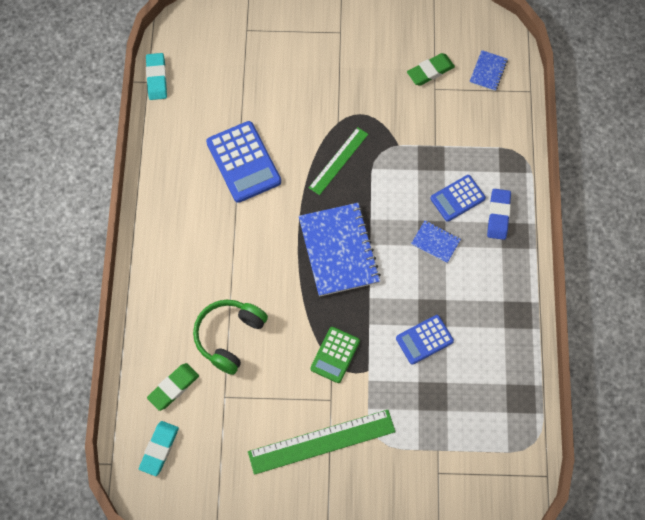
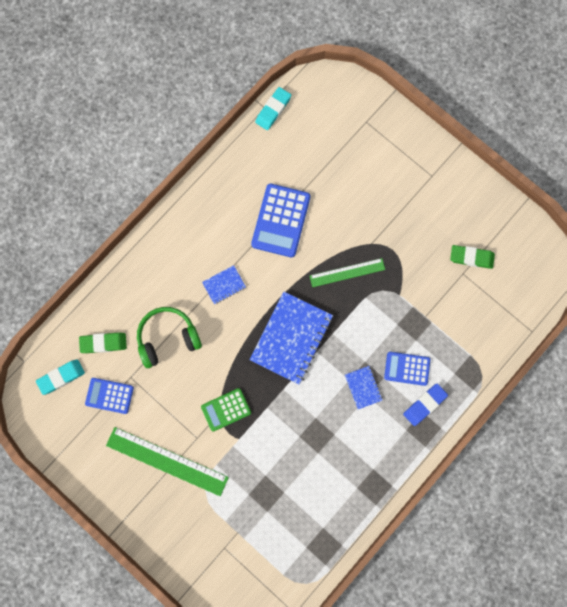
camera: 40 degrees right, 10 degrees up
(424, 340) = (295, 450): blue calculator -> blue calculator (109, 395)
(488, 71) = (514, 291): blue notebook -> blue notebook (224, 285)

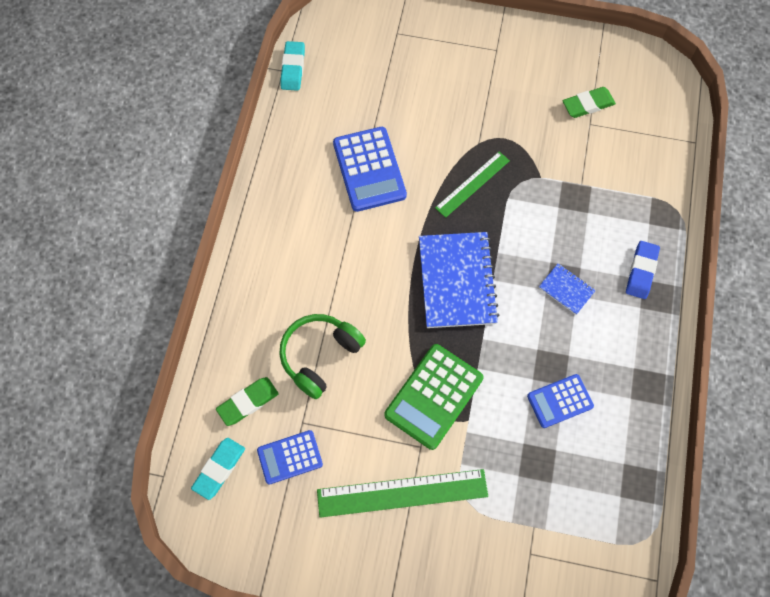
camera: 30 degrees left, 10 degrees down
(224, 285) = (348, 266): blue notebook -> none
(226, 409) = (434, 396): green calculator -> green calculator, size x1.62
(407, 368) = (598, 245): blue calculator -> blue calculator (560, 401)

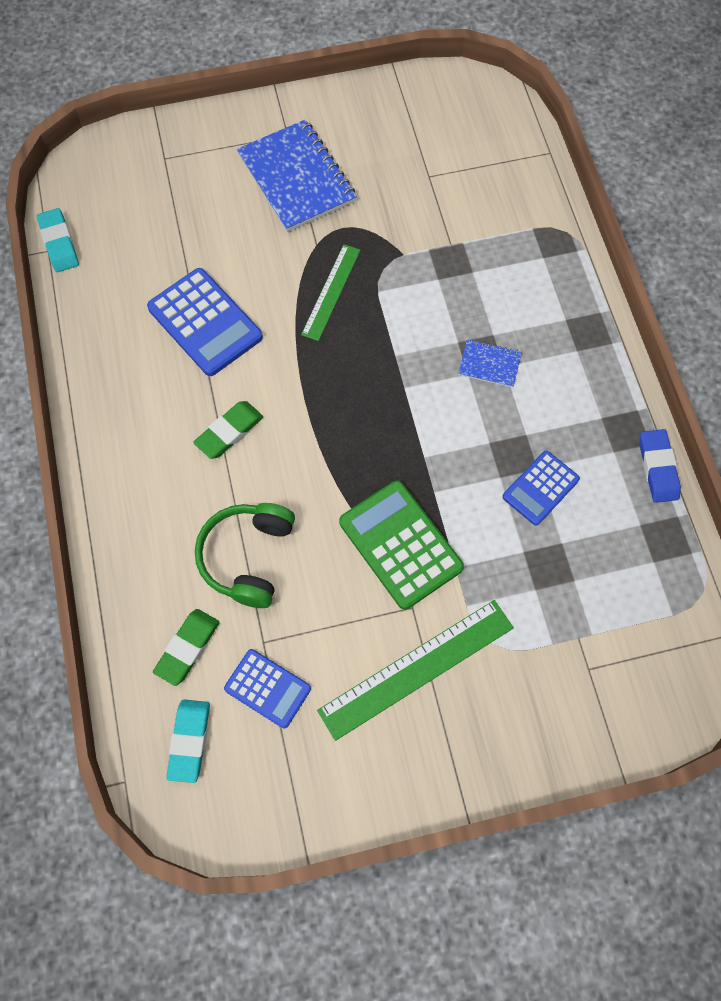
camera: 25 degrees left, 0 degrees up
(290, 457) = (267, 688): blue calculator -> blue calculator turned 105 degrees counterclockwise
(434, 396) = (400, 545): green calculator -> green calculator turned 135 degrees clockwise
(457, 281) = (365, 406): blue notebook -> blue notebook (296, 178)
(588, 104) = (417, 156): green eraser -> green eraser (229, 432)
(641, 271) = (559, 312): blue eraser -> blue eraser (657, 468)

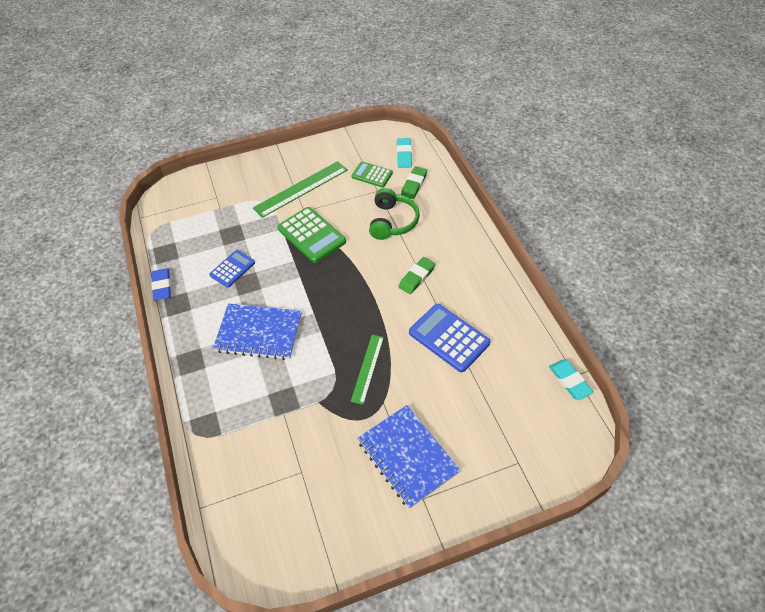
camera: 175 degrees right, 15 degrees down
(267, 688) = (372, 175): blue calculator -> green calculator
(489, 364) = (259, 333): blue notebook -> blue notebook, size x2.11

